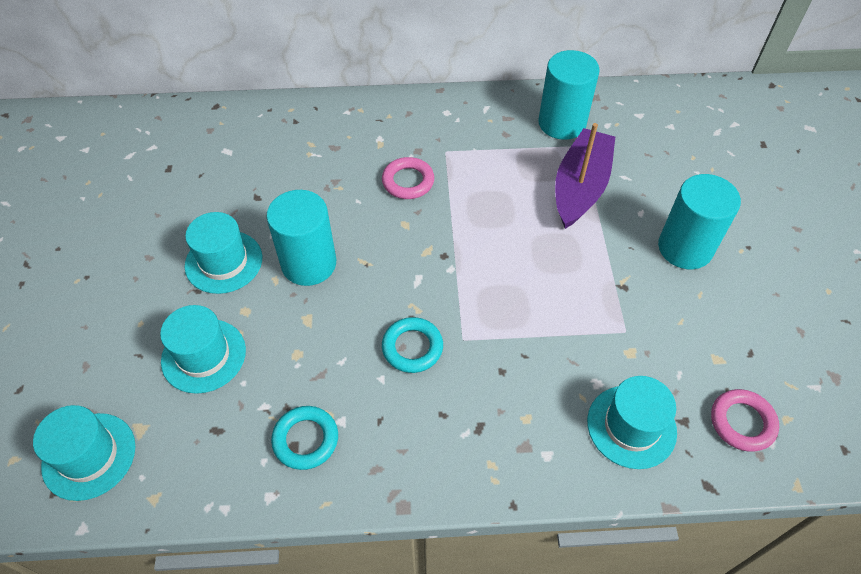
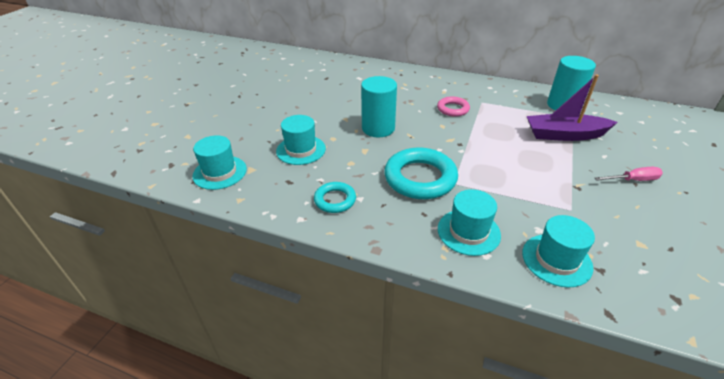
camera: 25 degrees right, 15 degrees down
(224, 262) = (333, 117): turquoise hat -> turquoise hat (468, 232)
(412, 347) = (420, 178): turquoise ring -> turquoise ring, size x1.82
(580, 187) = (564, 135): purple boat -> purple boat turned 135 degrees counterclockwise
(685, 248) = (633, 180): turquoise cylinder -> pink screwdriver
(742, 422) = (651, 285): pink ring -> none

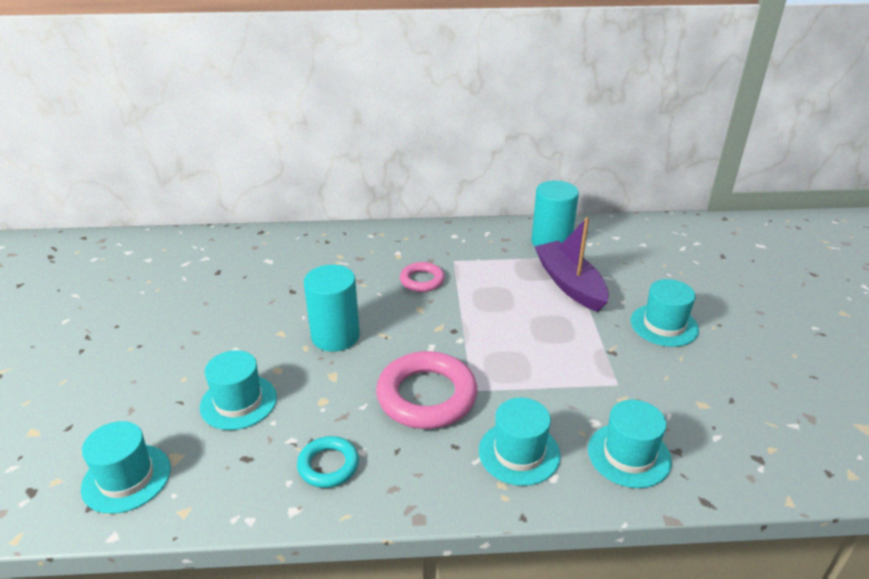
camera: 25 degrees left, 5 degrees down
(420, 178) = (426, 396): turquoise ring -> pink ring
(564, 135) = (570, 284): purple boat -> purple boat turned 90 degrees clockwise
(633, 180) = (664, 325): pink screwdriver -> turquoise hat

